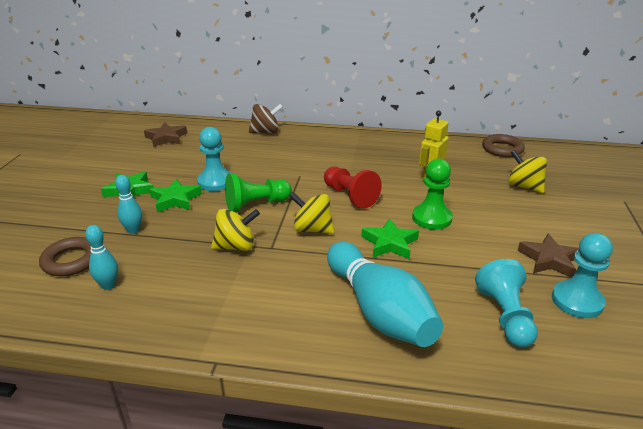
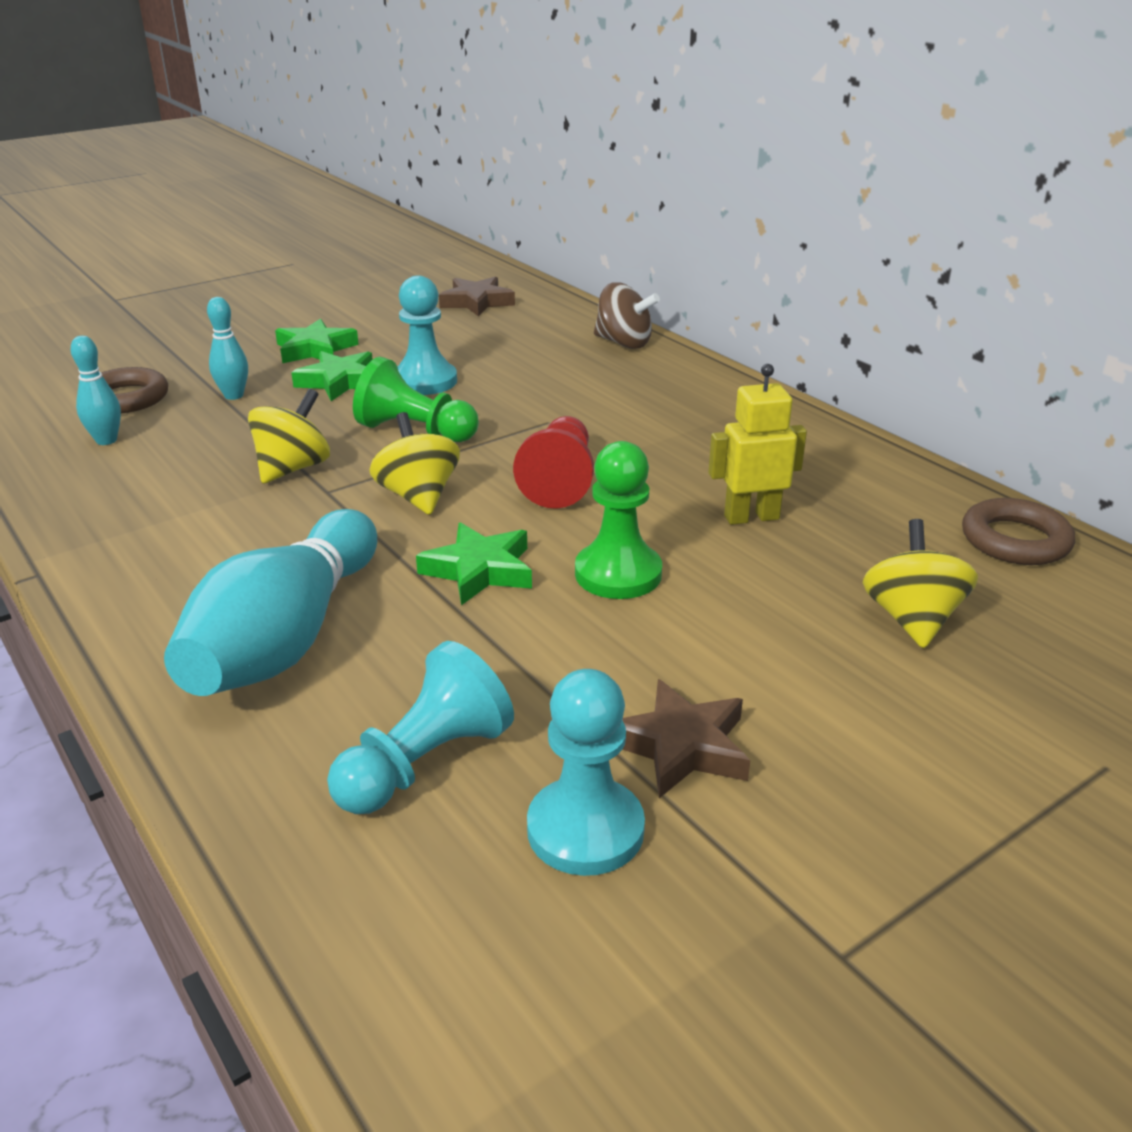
camera: 45 degrees right, 0 degrees up
(236, 246) = (293, 468): yellow spinning top -> yellow spinning top turned 90 degrees counterclockwise

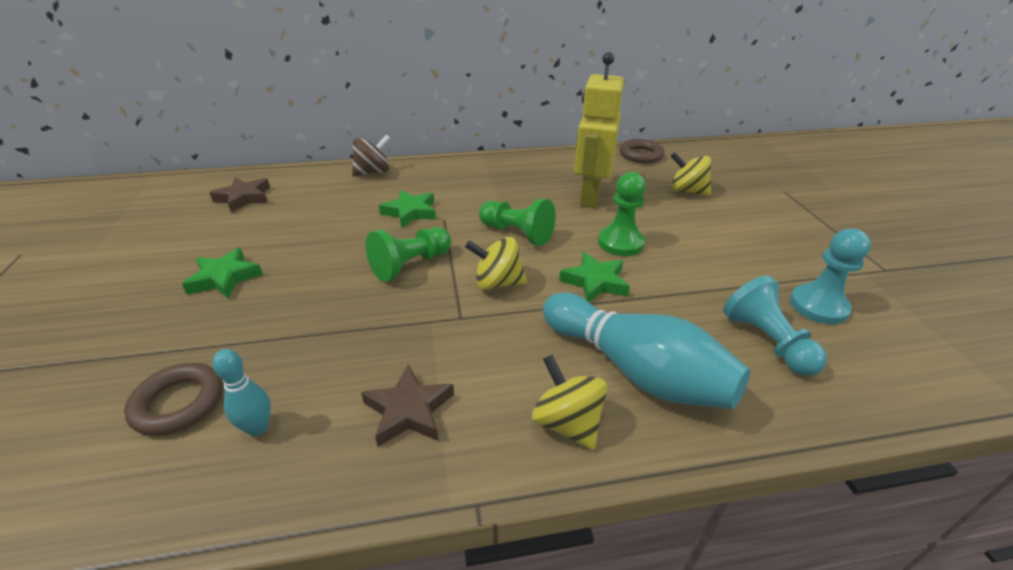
camera: 65 degrees left, 5 degrees up
(234, 396) = (257, 334): turquoise bowling pin -> none
(293, 468) = (415, 326): yellow spinning top -> yellow spinning top (567, 423)
(340, 382) = (298, 278): green star -> green star (410, 212)
(425, 381) = (342, 245): turquoise pawn -> none
(560, 481) = (517, 233): red pawn -> green pawn
(681, 746) = (762, 266): brown star -> brown star (409, 410)
(751, 517) = (589, 197): yellow robot -> yellow robot, size x1.67

